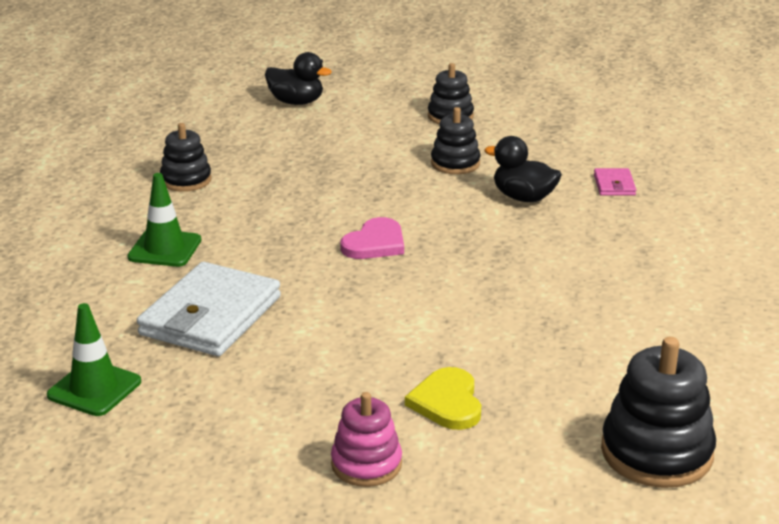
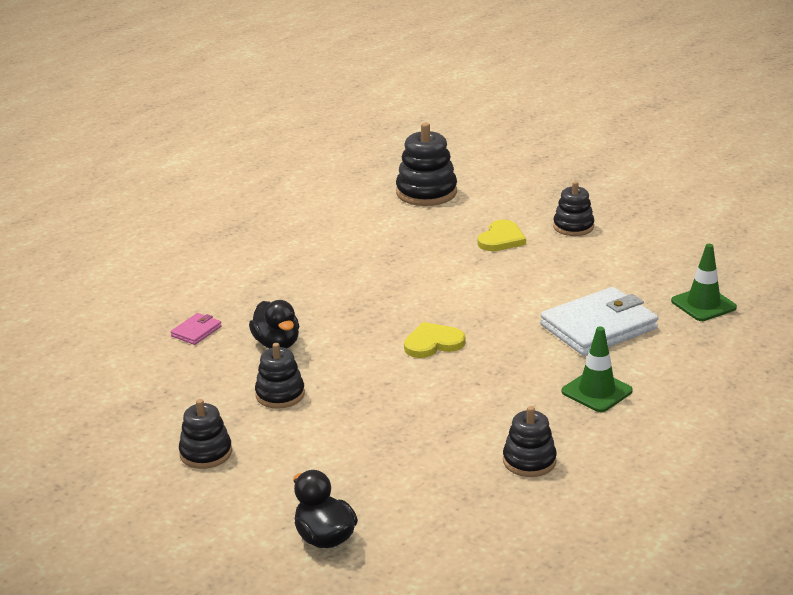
camera: 145 degrees left, 0 degrees up
(366, 464) = (573, 227): pink stacking toy -> black stacking toy
(375, 243) = (433, 343): pink heart -> yellow heart

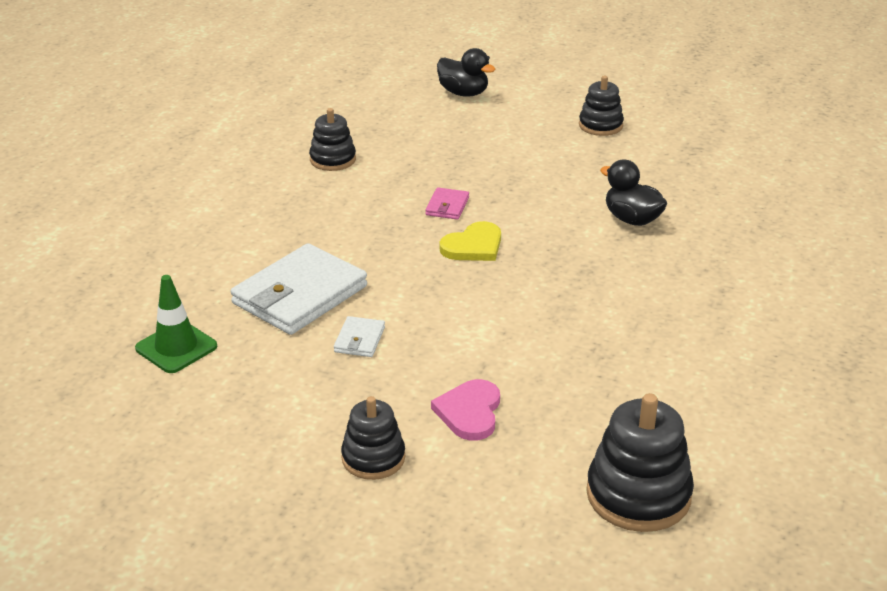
camera: 160 degrees right, 5 degrees up
(196, 331) = (726, 218): pink wallet -> pink wallet (447, 206)
(280, 394) = (583, 175): black stacking toy -> none
(501, 239) = (469, 412): yellow heart -> pink heart
(560, 289) = (359, 339): none -> white wallet
(596, 391) = (287, 224): green traffic cone -> none

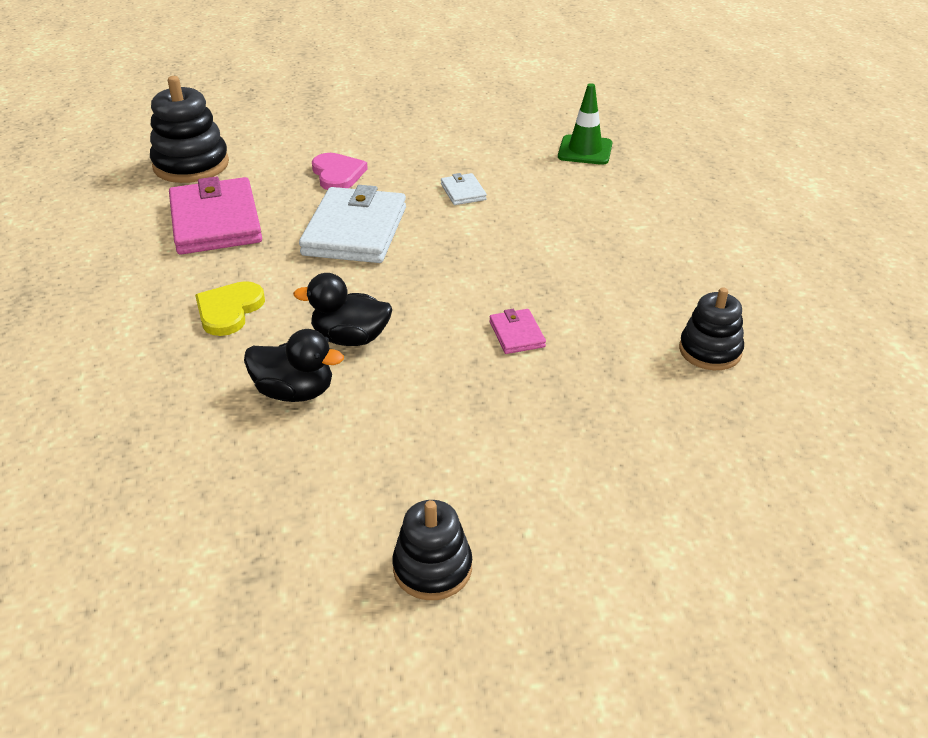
camera: 150 degrees right, 5 degrees up
(299, 295) = (548, 207): white wallet -> white wallet (355, 231)
(373, 458) = (380, 136): black stacking toy -> none
(463, 93) = (705, 559): black duck -> black duck (350, 338)
(473, 246) = (446, 297): yellow heart -> yellow heart (229, 310)
(637, 391) = (216, 222): none -> pink wallet

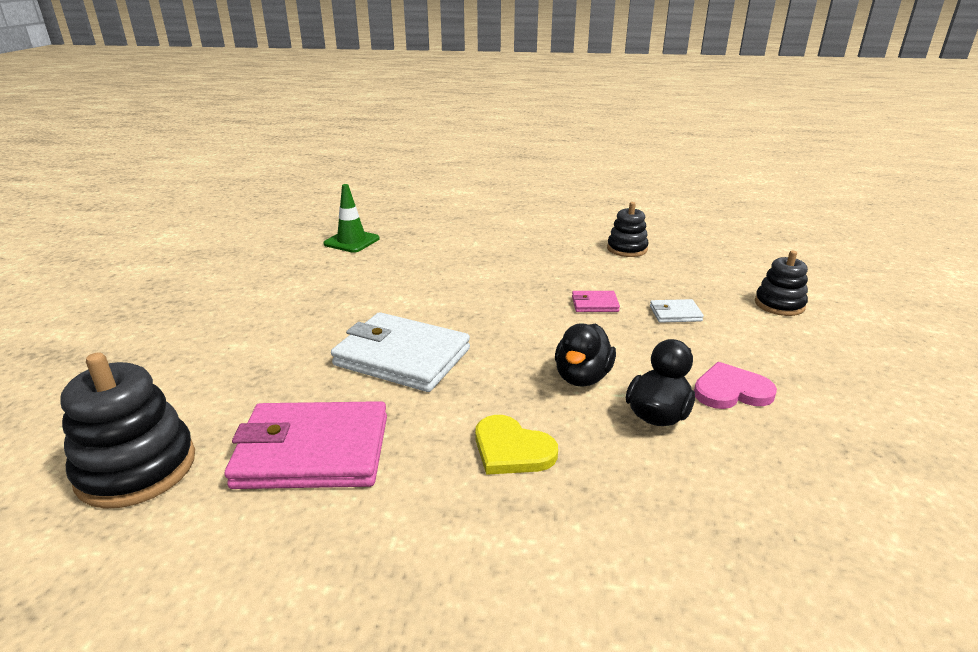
camera: 75 degrees left, 10 degrees down
(337, 174) = (278, 356): pink heart -> pink heart (731, 391)
(432, 568) = (854, 370): black stacking toy -> black stacking toy (779, 304)
(463, 192) = (374, 296): white wallet -> white wallet (675, 313)

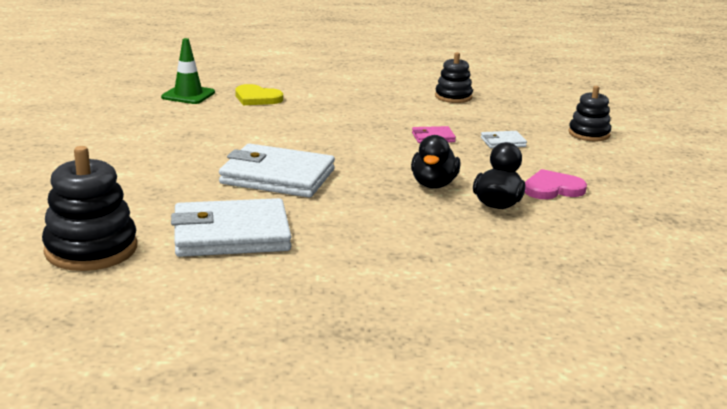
camera: 10 degrees left, 5 degrees down
(313, 451) = (231, 234): pink wallet -> white wallet
(512, 449) = (389, 227): yellow heart -> yellow heart (257, 98)

